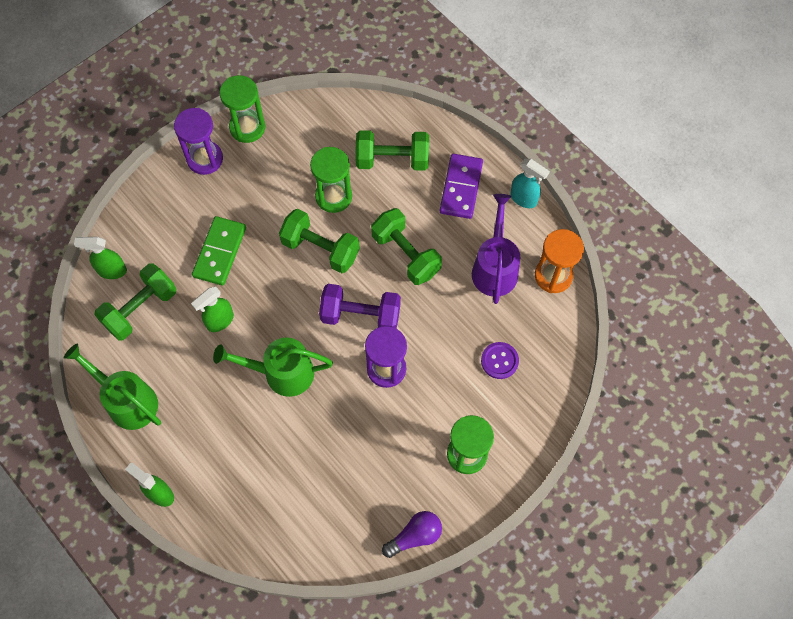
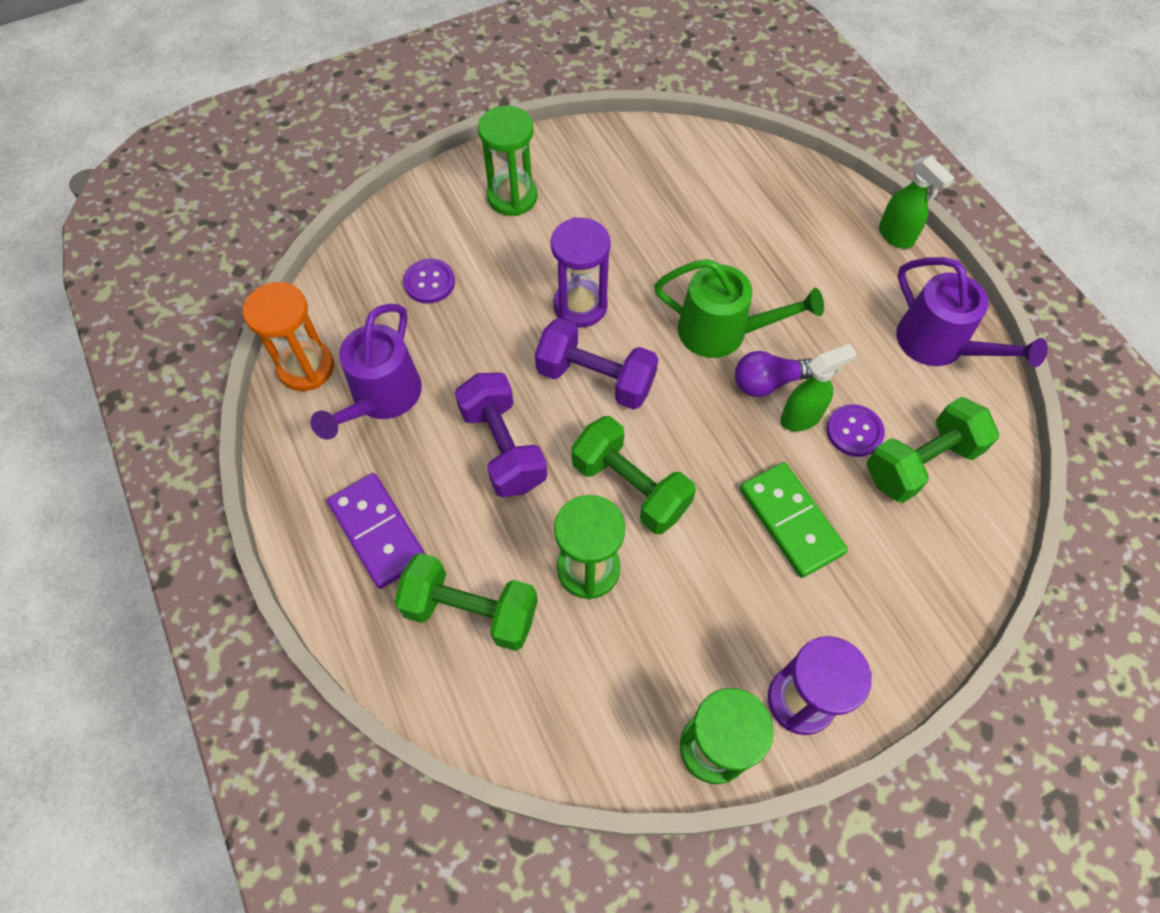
camera: 165 degrees left, 5 degrees down
(111, 271) = (968, 533): green spray bottle -> none
(127, 401) = (939, 345): green watering can -> purple watering can
(184, 320) = (854, 431): none -> purple button
(219, 252) = (791, 521): green domino -> green domino turned 60 degrees counterclockwise
(406, 254) = (503, 448): green dumbbell -> purple dumbbell
(415, 536) = (600, 138): purple light bulb -> purple light bulb (768, 382)
(461, 187) = (378, 532): purple domino -> purple domino turned 60 degrees counterclockwise
(524, 199) = (290, 488): turquoise spray bottle -> none

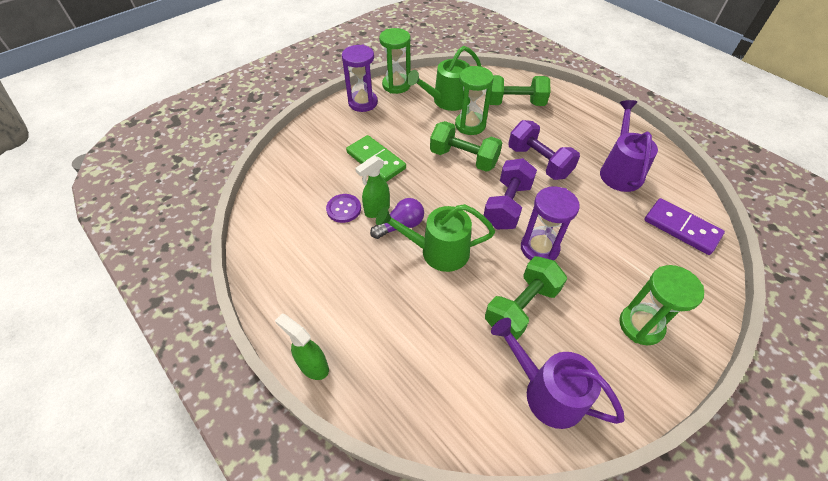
camera: 165 degrees right, 10 degrees down
(306, 367) = (673, 177): orange hourglass -> none
(378, 532) = (574, 120): purple domino -> purple domino (681, 228)
(429, 282) = (647, 241): purple button -> none
(595, 379) = (507, 205): purple dumbbell -> purple dumbbell turned 75 degrees counterclockwise
(613, 656) = (446, 101): none -> green watering can
(920, 463) = (304, 201): green dumbbell -> green dumbbell (521, 307)
(939, 345) = (285, 275): purple watering can -> purple watering can (546, 391)

